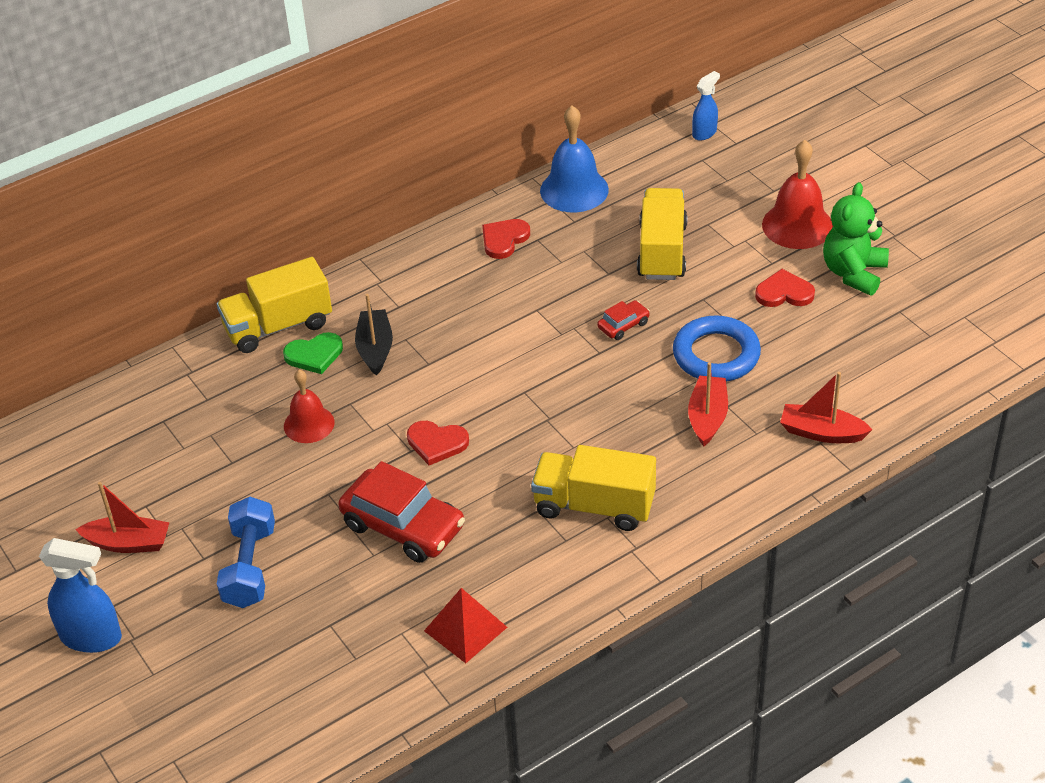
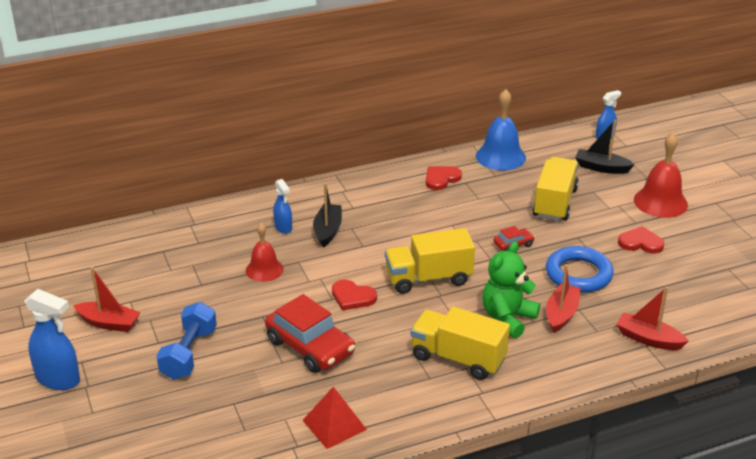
camera: 10 degrees right, 10 degrees down
(278, 326) = (264, 206): yellow truck -> yellow truck (428, 278)
(314, 355) = (283, 227): green heart -> blue spray bottle
(710, 184) = (601, 168): none -> black boat
(853, 273) = (697, 238): green teddy bear -> green teddy bear (507, 319)

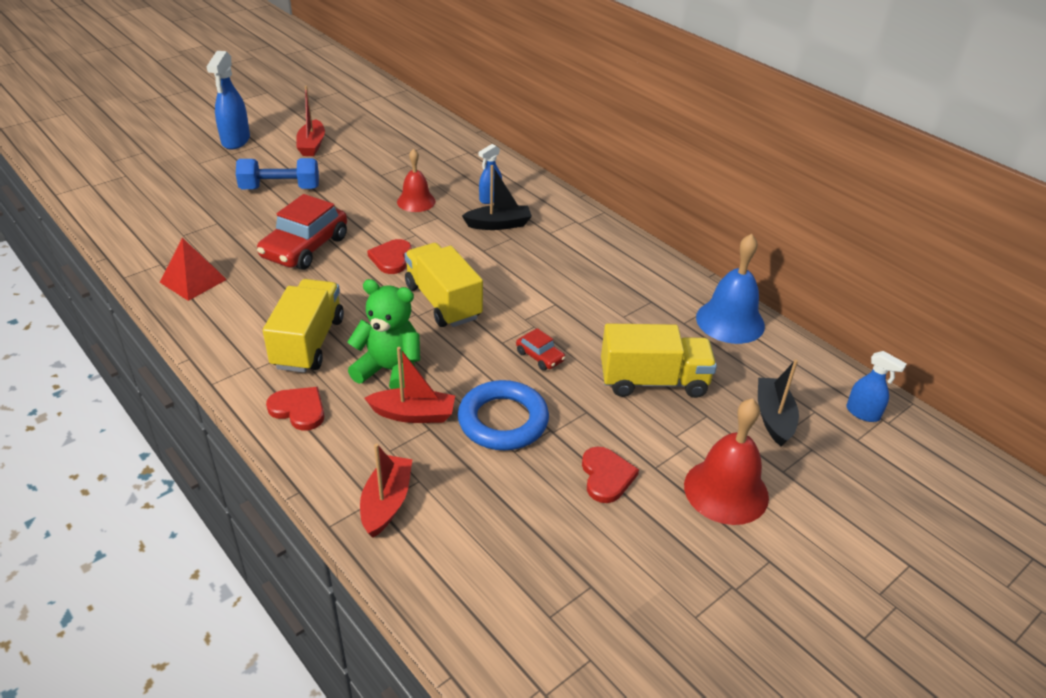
camera: 70 degrees right, 5 degrees up
(441, 179) = (645, 282): red heart -> red heart (299, 410)

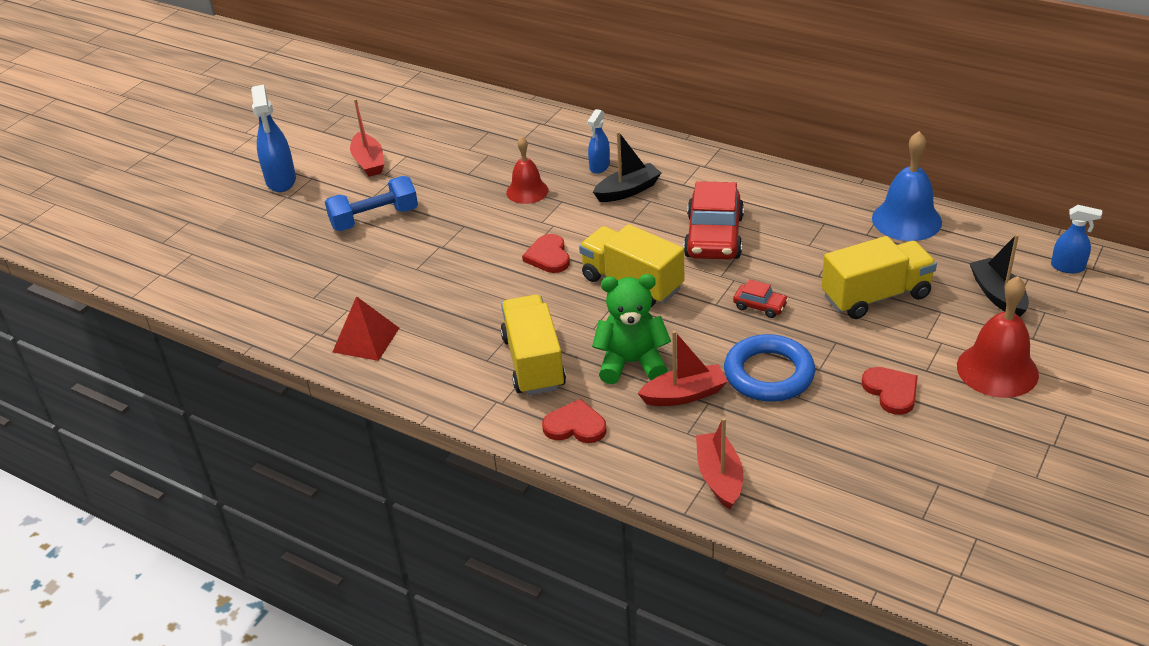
camera: 15 degrees left, 0 degrees up
(305, 247) = (452, 272): red car -> red car (714, 237)

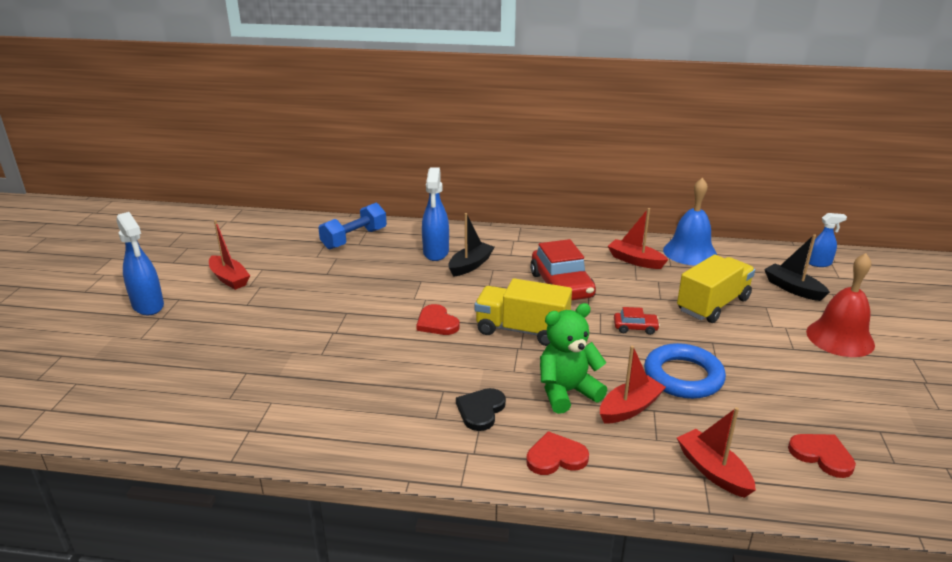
camera: 25 degrees left, 10 degrees down
(366, 340) = (305, 425): red pyramid -> none
(374, 218) = (258, 321): blue dumbbell -> blue dumbbell (354, 239)
(527, 191) = (387, 278): red bell -> none
(533, 362) = (480, 410): yellow truck -> black heart
(599, 167) = (436, 252): blue spray bottle -> blue spray bottle, size x1.66
(827, 219) = (635, 261): none -> red boat
(891, 391) = (783, 369): red heart -> red heart (822, 455)

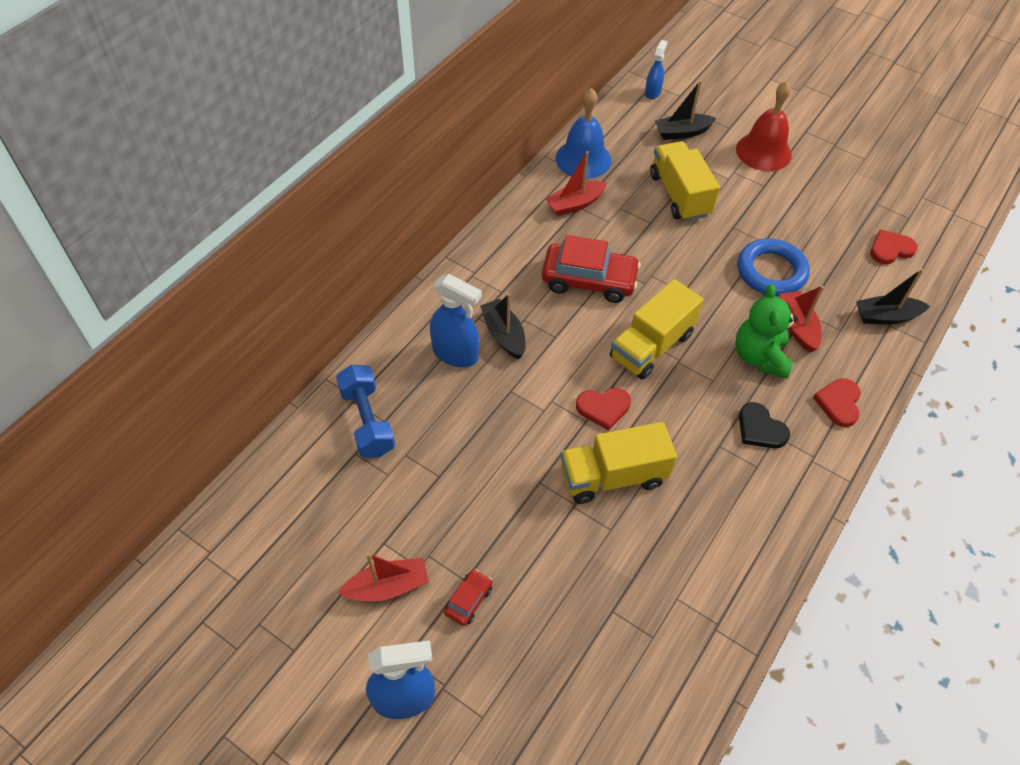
camera: 65 degrees left, 25 degrees up
(372, 343) = (613, 476): none -> yellow truck
(635, 328) = (688, 264): red car -> red car (468, 600)
(713, 471) = (886, 316): red boat -> black boat

